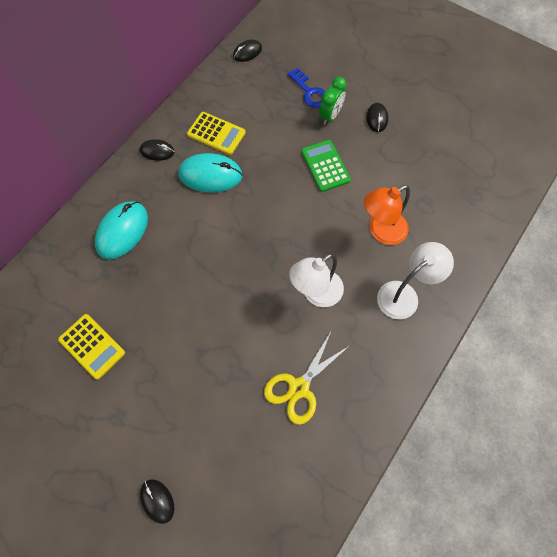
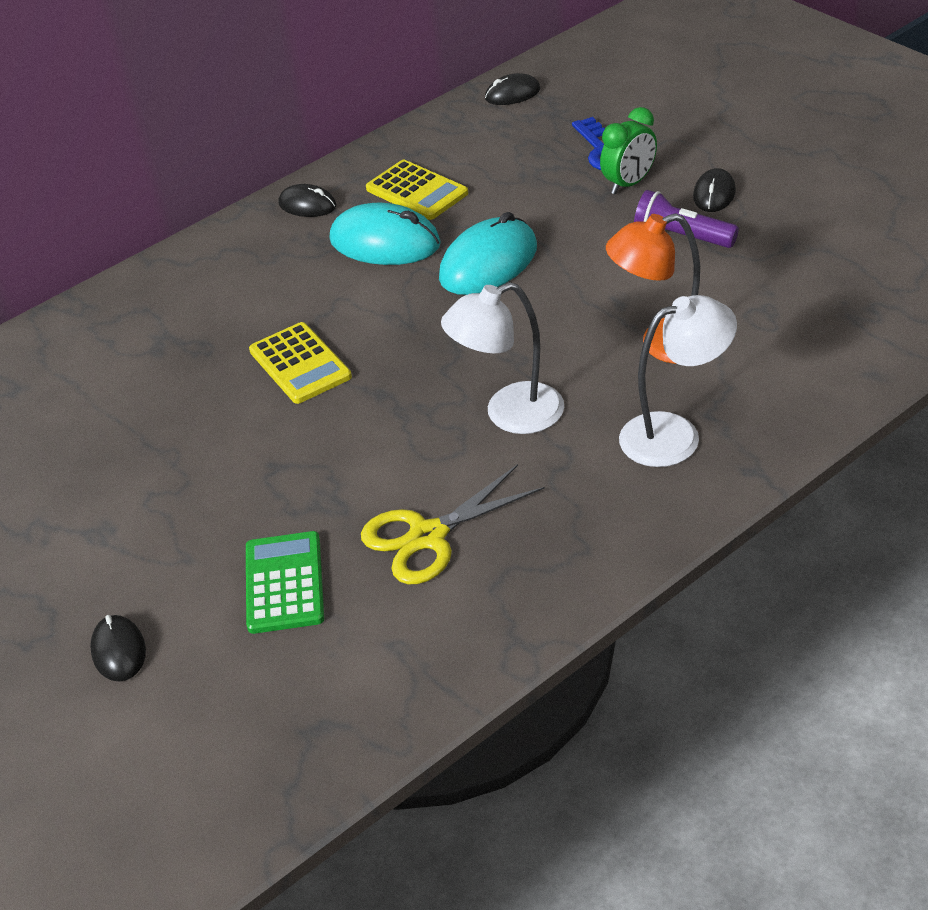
camera: 20 degrees right, 25 degrees down
(92, 346) = (97, 436): yellow calculator -> yellow calculator (300, 364)
(122, 231) = (208, 298): turquoise mouse -> turquoise mouse (488, 263)
(325, 166) = (594, 248): green calculator -> green calculator (284, 583)
(368, 152) = (681, 237): none -> purple flashlight

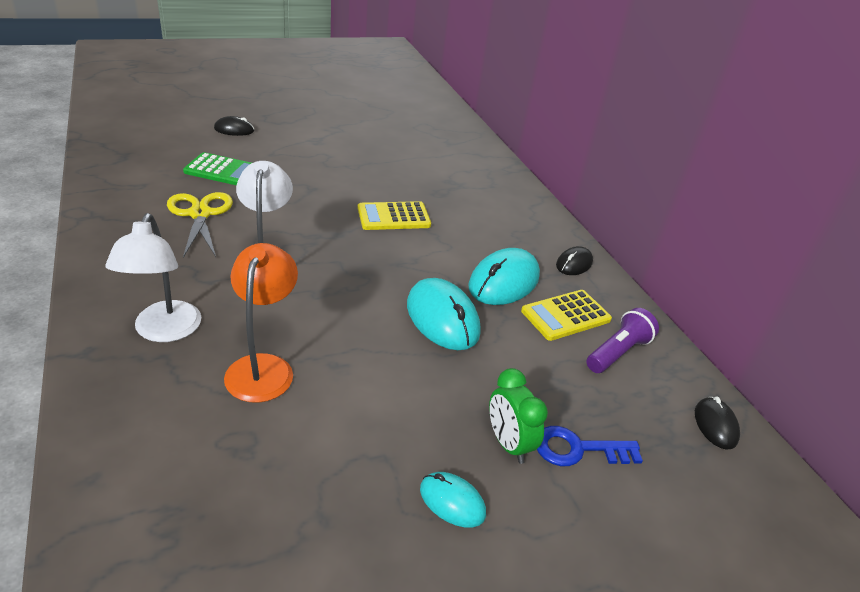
camera: 100 degrees right, 5 degrees down
(681, 237) = (397, 442): purple flashlight -> purple flashlight (618, 352)
(714, 194) = (452, 501): black mouse -> turquoise mouse

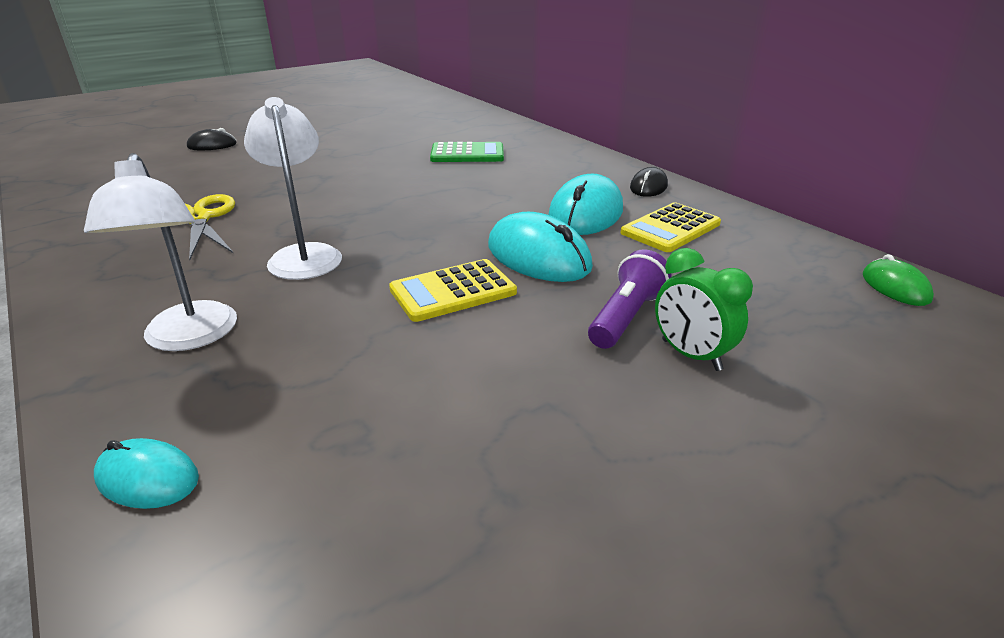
camera: 10 degrees left, 5 degrees down
(222, 171) = (211, 179): green calculator -> green calculator (467, 154)
(263, 367) = (342, 346): orange lamp -> none
(393, 217) = (432, 183): yellow calculator -> yellow calculator (453, 291)
(452, 501) = (664, 432): turquoise mouse -> turquoise mouse (147, 478)
(578, 449) = (772, 342): blue key -> none
(618, 352) = (747, 247): purple flashlight -> purple flashlight (626, 317)
(715, 425) = (895, 287): black mouse -> green mouse

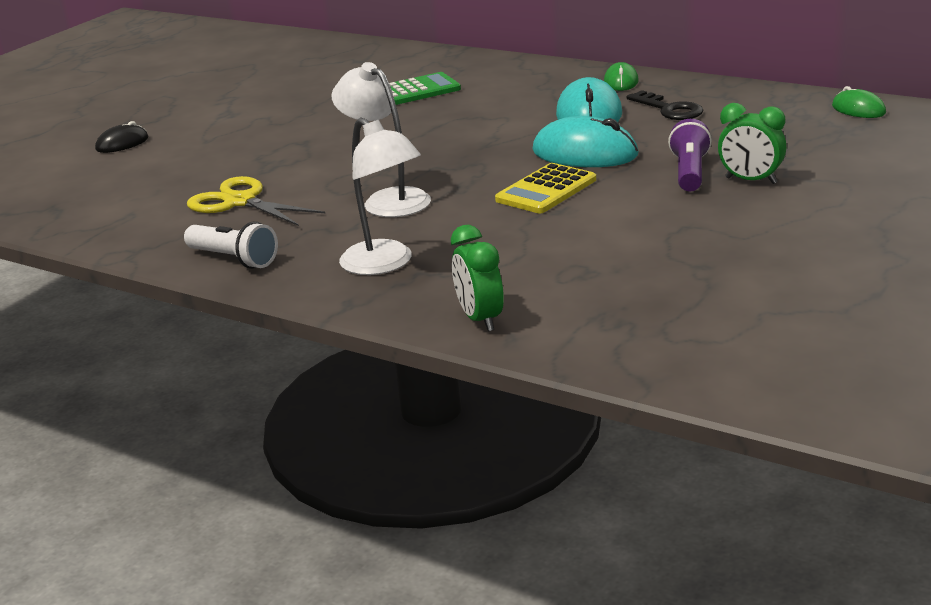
camera: 20 degrees left, 5 degrees down
(93, 281) = (234, 259): none -> white flashlight
(147, 478) = (480, 319): turquoise mouse -> green clock
(648, 187) = (621, 82): black mouse -> green mouse
(670, 228) = (669, 109): yellow calculator -> black key

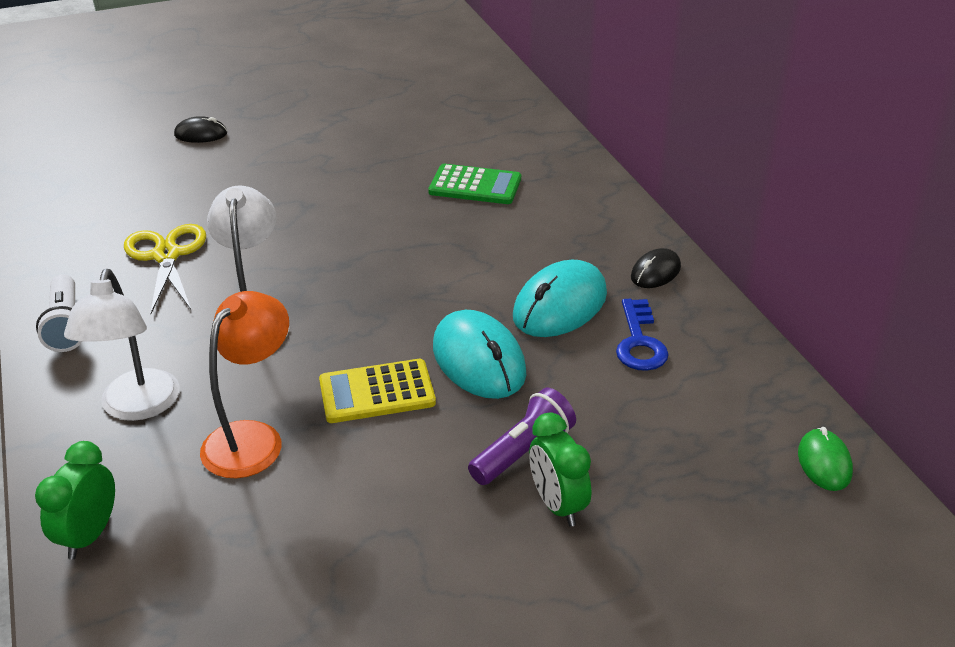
camera: 35 degrees right, 10 degrees up
(503, 239) = (252, 438): none -> orange lamp
(621, 82) = (655, 272): green mouse -> black mouse
(669, 109) = (639, 342): black key -> blue key

